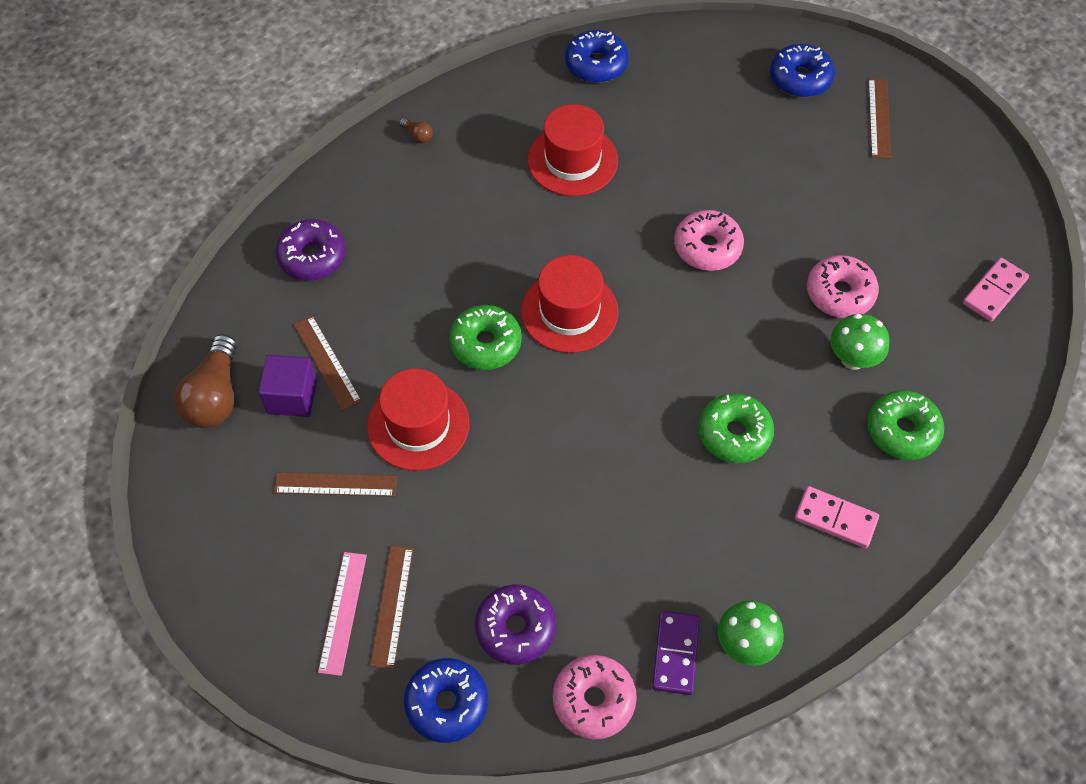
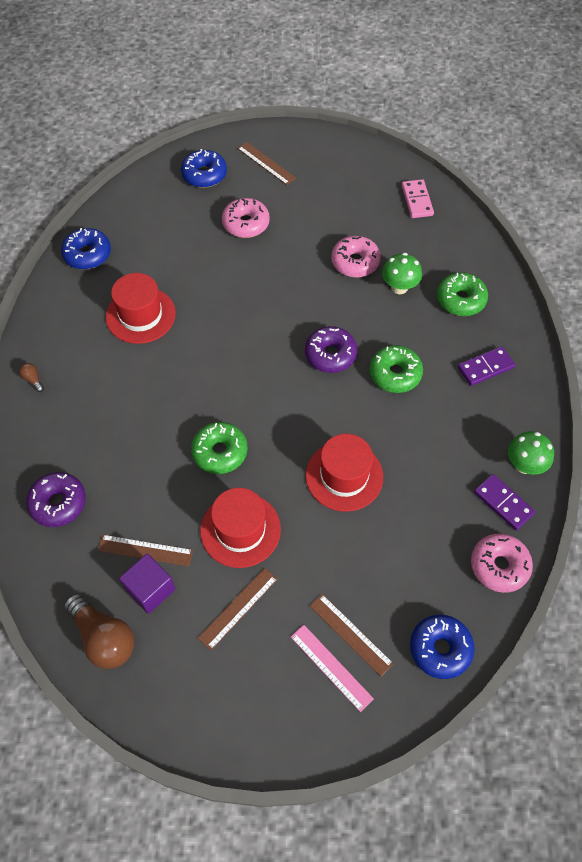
camera: 50 degrees left, 0 degrees up
(417, 136) = (33, 380): brown light bulb -> brown light bulb turned 120 degrees counterclockwise
(515, 628) = (422, 574): purple donut -> purple donut (330, 354)
(569, 311) = (241, 393): red hat -> red hat (344, 476)
(707, 247) = (267, 297): pink donut -> pink donut (246, 224)
(835, 519) = (485, 368): pink domino -> purple domino

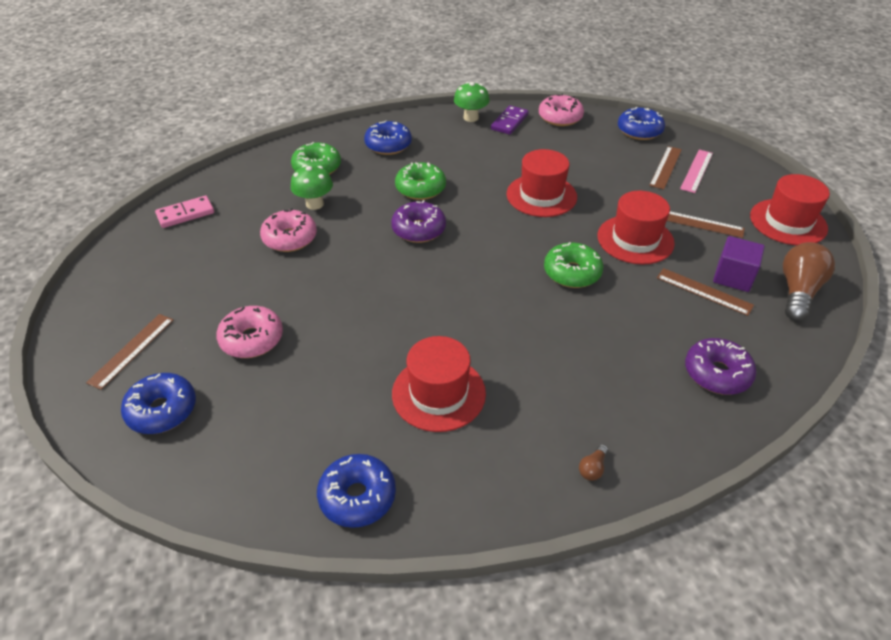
camera: 110 degrees left, 15 degrees down
(145, 550) = (704, 291): brown ruler -> brown ruler turned 45 degrees counterclockwise
(200, 708) = (788, 222): none -> red hat
(485, 368) = (388, 145): purple domino -> blue donut

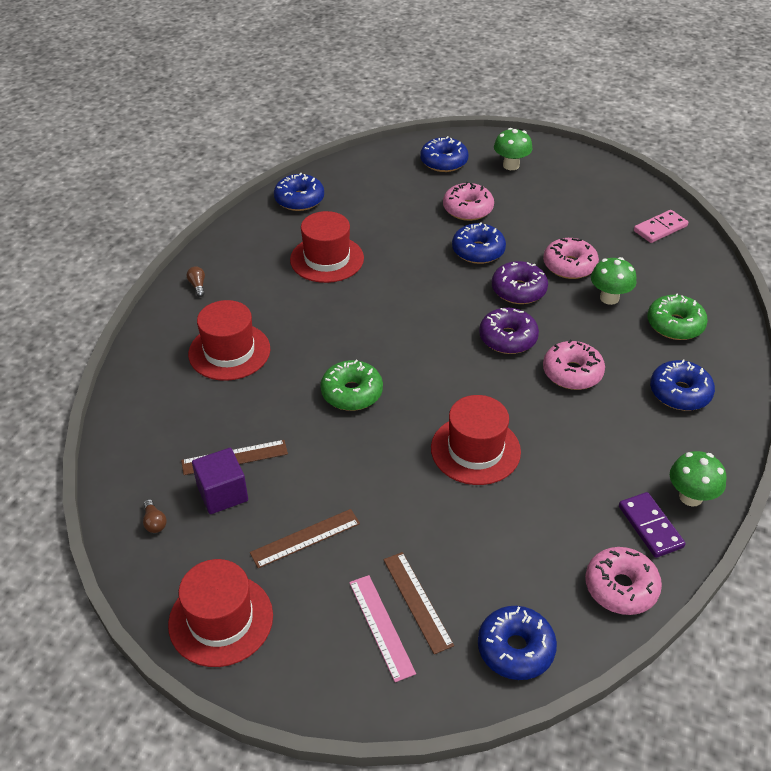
camera: 130 degrees right, 0 degrees up
(132, 350) = (511, 165): brown ruler -> green mushroom
(185, 214) = (660, 228): pink domino -> pink domino turned 45 degrees clockwise
(319, 298) = (478, 251): none -> blue donut
(420, 188) = (572, 373): green donut -> pink donut
(635, 239) = (341, 467): red hat -> red hat (229, 351)
(717, 373) = (169, 393): purple donut -> purple donut (518, 290)
(798, 291) = (154, 522): brown light bulb -> brown light bulb, size x0.42

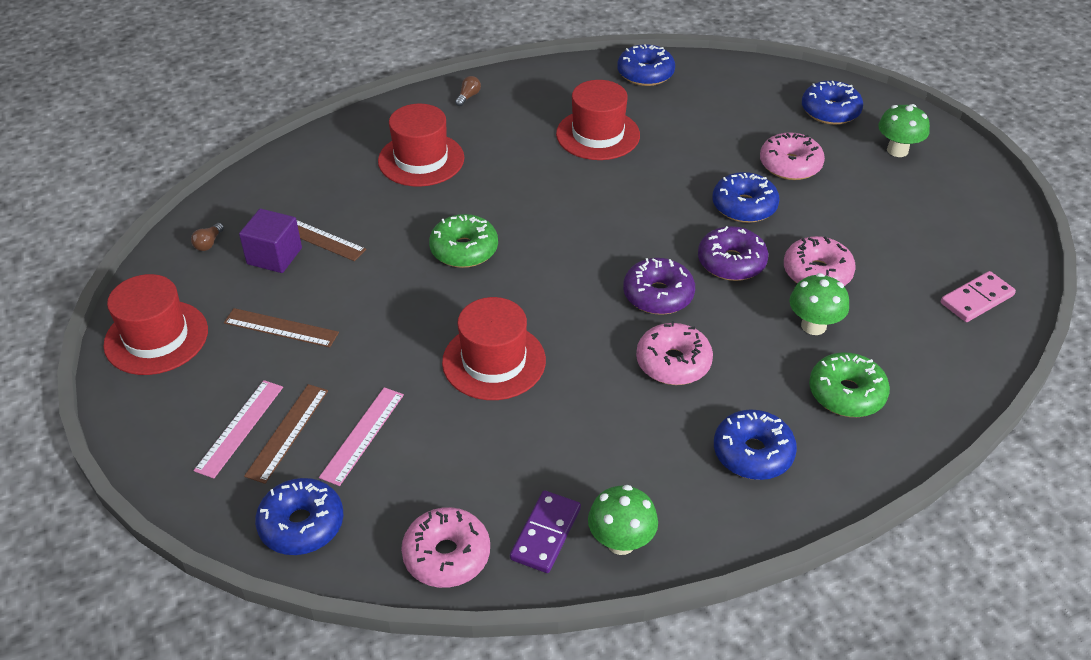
camera: 45 degrees right, 0 degrees up
(467, 561) = (362, 435): none -> pink ruler
(660, 228) = (976, 299): pink domino -> pink domino turned 45 degrees counterclockwise

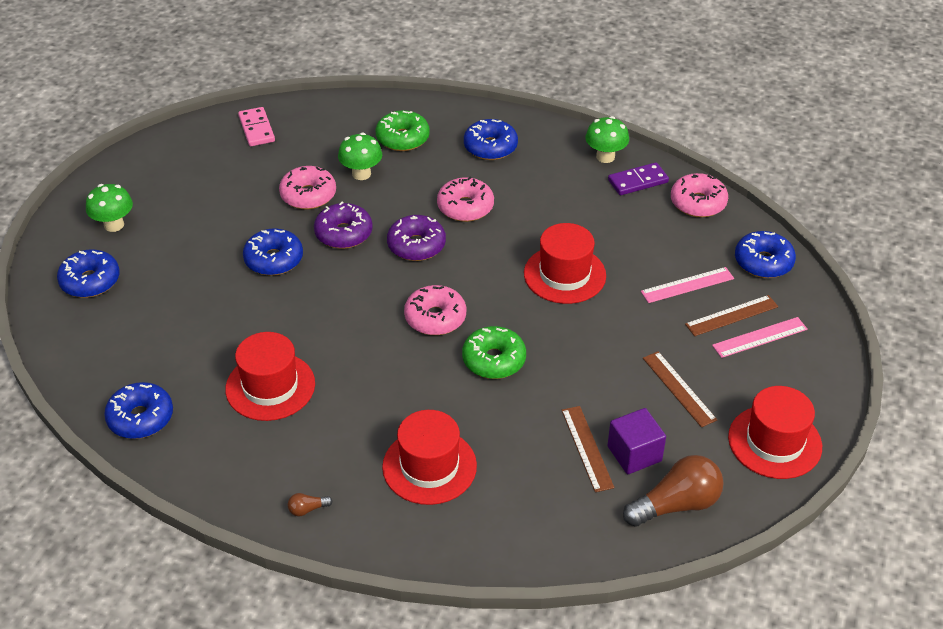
camera: 135 degrees left, 0 degrees up
(209, 243) = (676, 505): brown light bulb -> brown light bulb, size x2.37
(790, 165) = (194, 264): pink donut -> pink donut (435, 318)
(976, 299) = (256, 129): pink domino -> pink domino turned 60 degrees clockwise

